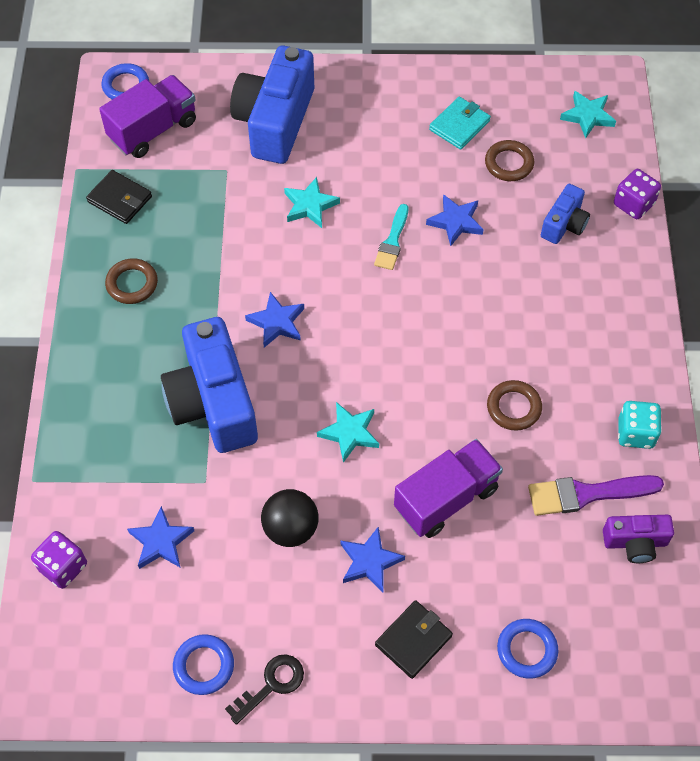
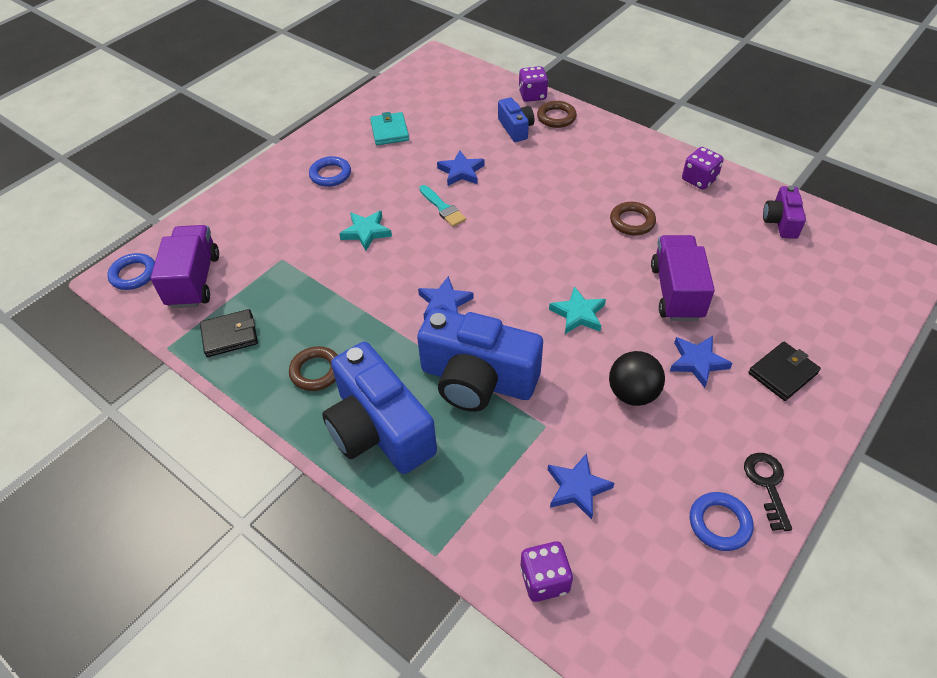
camera: 50 degrees left, 10 degrees down
(275, 121) = (275, 212): blue camera -> blue camera (379, 429)
(413, 640) = (782, 373): black wallet -> black wallet turned 60 degrees clockwise
(509, 163) = (444, 126): brown ring -> brown ring (556, 117)
(527, 650) = (830, 316): blue ring -> blue ring (330, 174)
(587, 494) = (727, 224): purple brush -> none
(588, 116) = (449, 79): turquoise star -> none
(635, 433) = (699, 180): turquoise dice -> purple dice
(635, 542) = (781, 222): purple camera -> purple camera turned 150 degrees clockwise

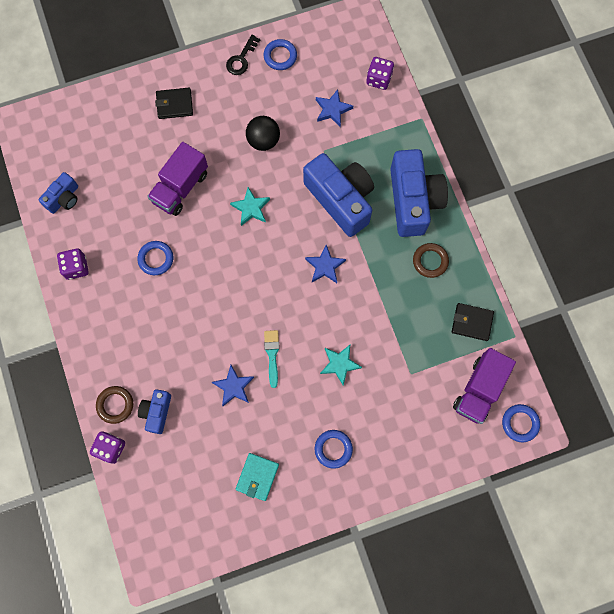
camera: 150 degrees left, 25 degrees up
(632, 221) = (156, 259): brown ring -> blue ring
(697, 362) = (212, 137): blue star -> none
(781, 222) = (64, 198): purple camera -> blue camera

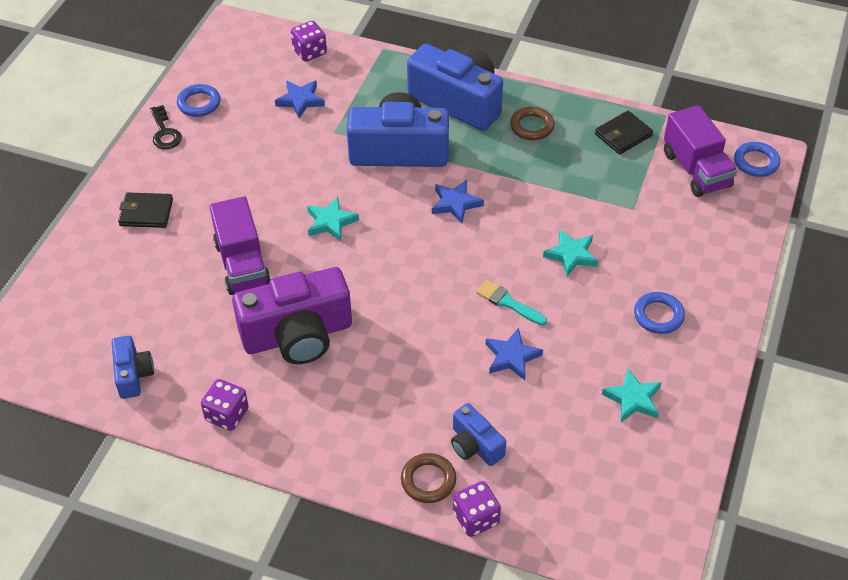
camera: 50 degrees left, 25 degrees down
(156, 259) = (297, 335): blue ring -> purple camera
(174, 104) = (146, 212): black wallet -> black wallet turned 60 degrees clockwise
(257, 477) = (633, 399): turquoise wallet -> turquoise star
(263, 140) = (270, 168): black ball -> none

